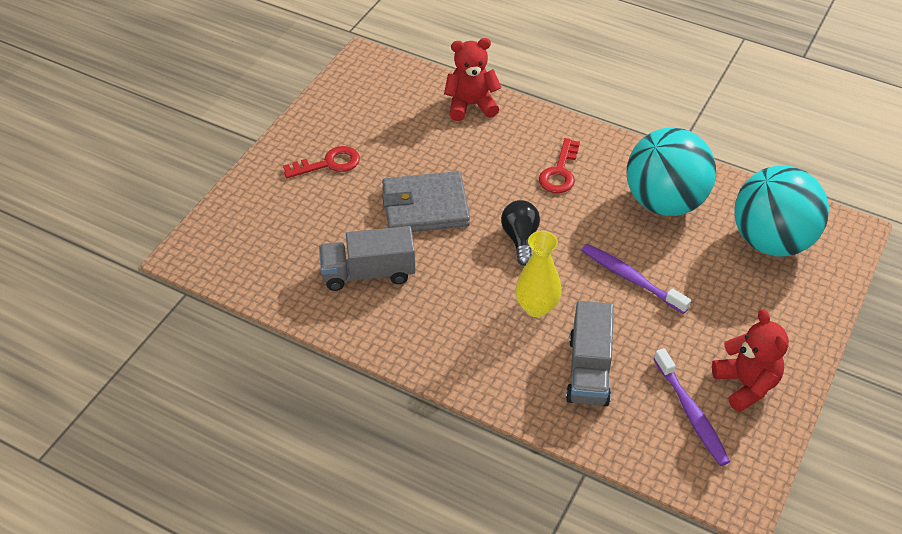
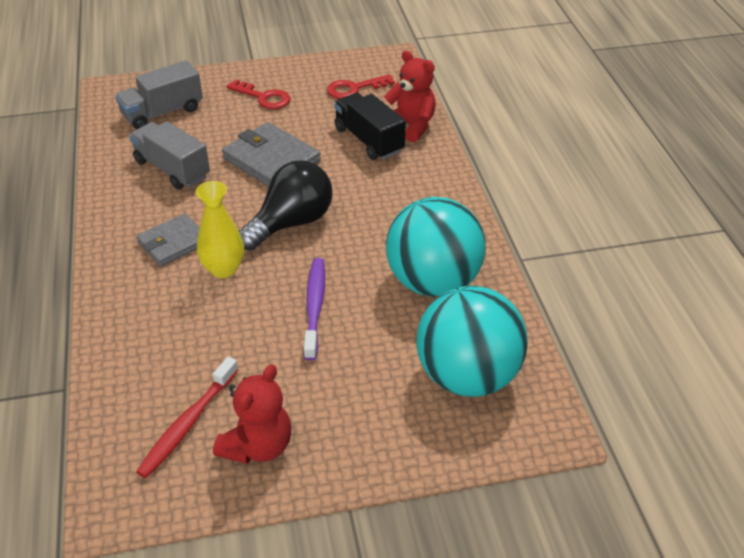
camera: 50 degrees right, 5 degrees down
(463, 138) = (369, 140): none -> black truck
(472, 321) = (173, 243): none -> grey wallet
(520, 239) = (291, 223): black light bulb -> black light bulb, size x1.60
(560, 172) = (394, 206): red key -> red key (354, 89)
(588, 370) = (180, 333): grey truck -> grey truck (162, 112)
(691, 413) = (188, 424): purple toothbrush -> red toothbrush

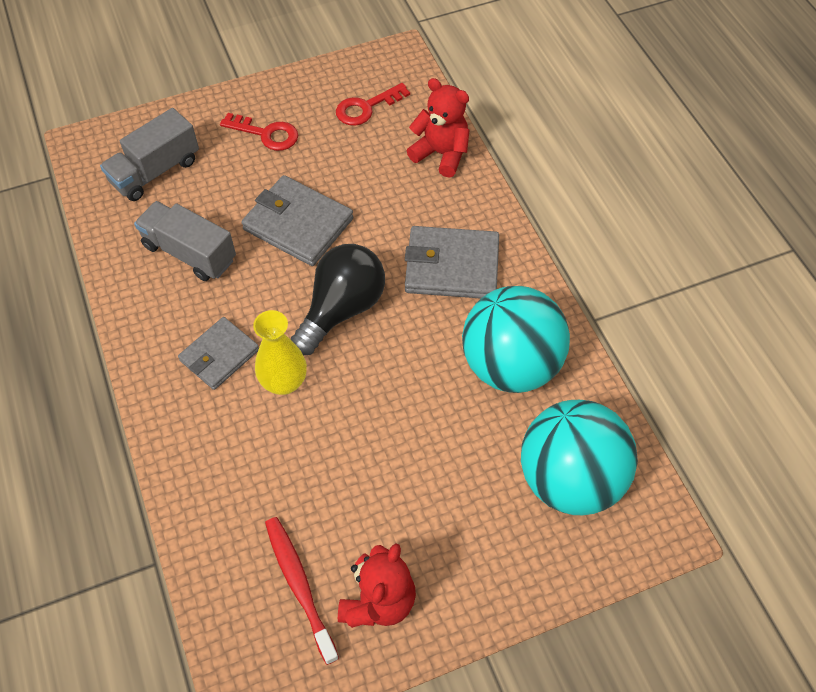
camera: 10 degrees left, 15 degrees up
(188, 424) = (299, 586): red toothbrush -> red toothbrush turned 135 degrees clockwise
(314, 307) = (394, 417): purple toothbrush -> none
(369, 140) = (399, 181): black truck -> none
(398, 204) = (452, 266): none -> grey wallet

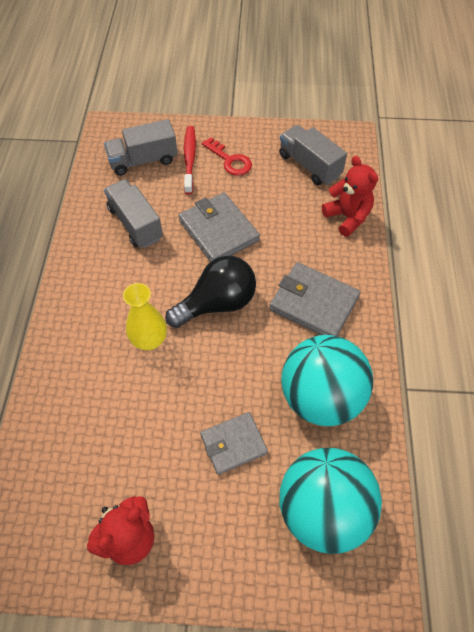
camera: 25 degrees right, 0 degrees up
(219, 355) = (116, 303): grey wallet -> grey wallet (233, 444)
(299, 586) = (79, 497): red toothbrush -> red toothbrush (189, 159)
(366, 107) = (309, 165): red key -> grey truck

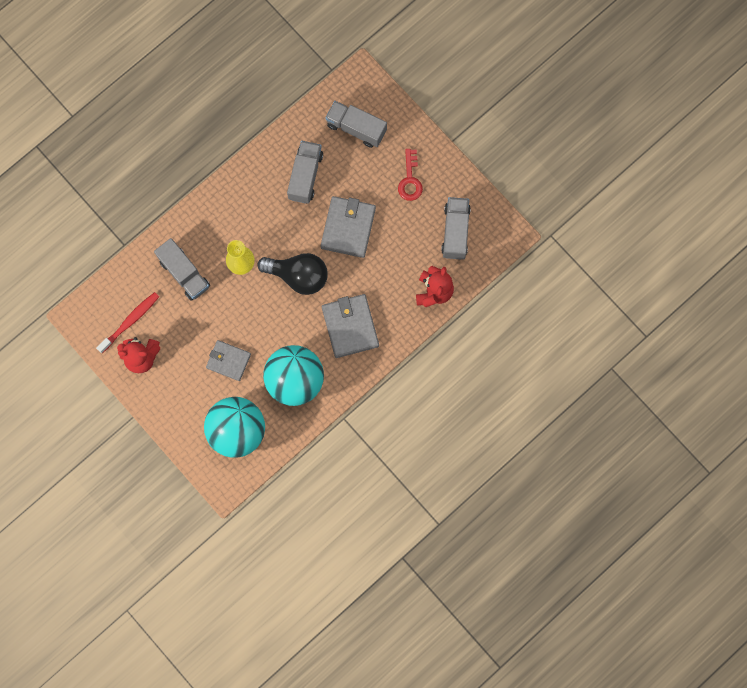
camera: 45 degrees right, 20 degrees up
(95, 401) = (184, 273): none -> grey truck
(189, 159) = (386, 154): red toothbrush -> red toothbrush (130, 321)

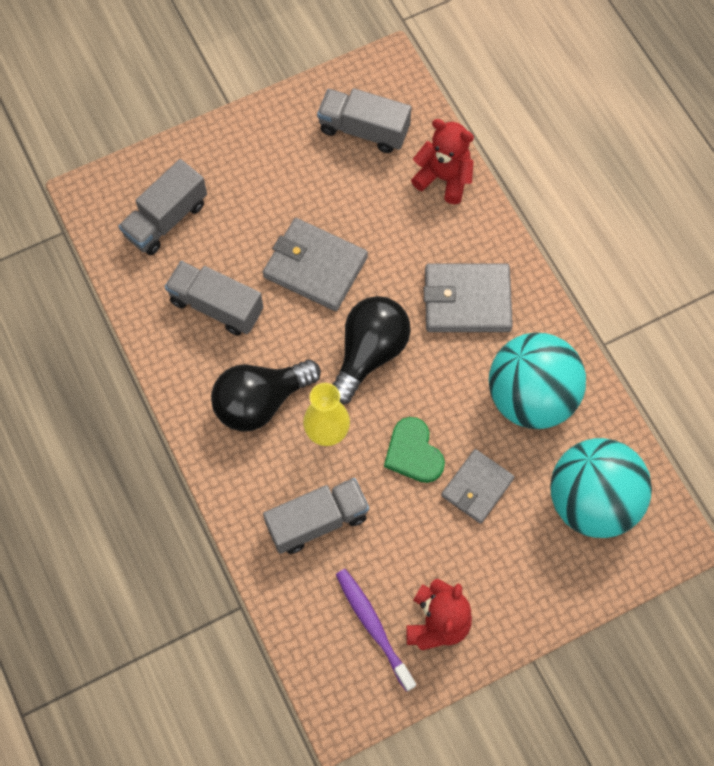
camera: 75 degrees left, 10 degrees down
(130, 321) = (373, 627): red toothbrush -> purple toothbrush
(241, 318) = (413, 453): none -> green heart
(250, 220) = (260, 402): none -> black light bulb
(410, 180) = (268, 168): red key -> none

